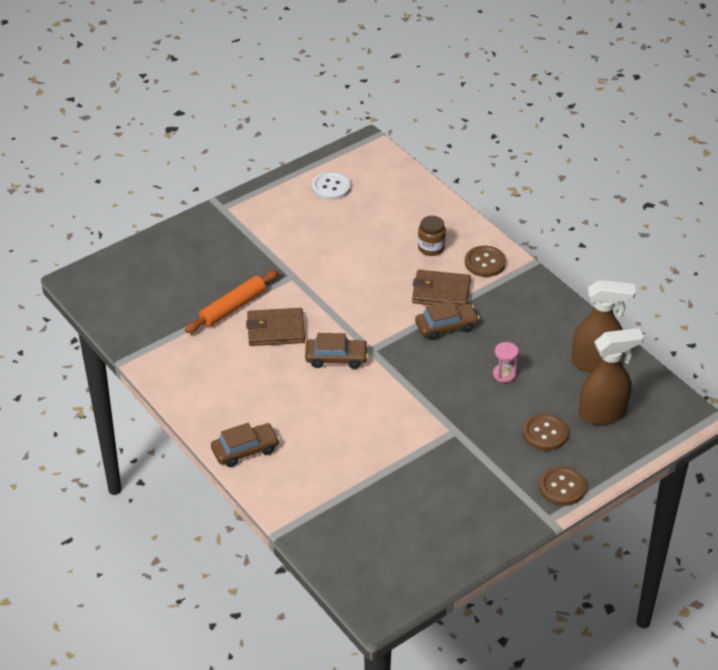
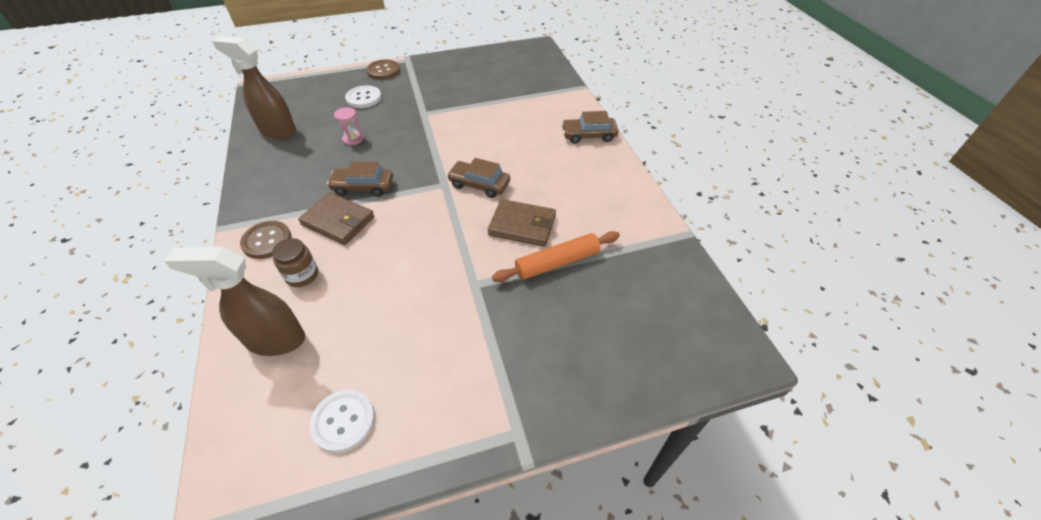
camera: 160 degrees left, 5 degrees up
(545, 433) = (364, 98): brown button -> white button
(603, 413) = (312, 100): brown spray bottle -> brown spray bottle (275, 340)

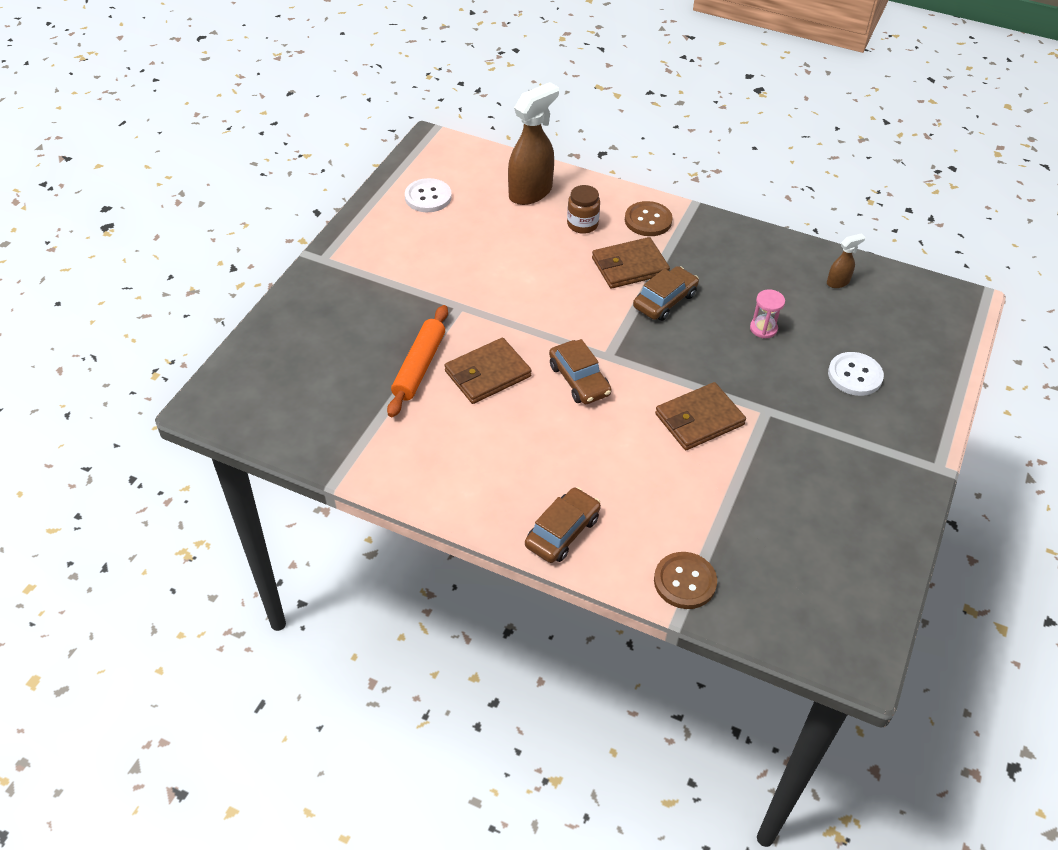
camera: 130 degrees right, 0 degrees up
(277, 130) = (838, 282): brown spray bottle -> brown spray bottle, size x0.47
(383, 71) = (920, 426): brown button -> brown button (685, 582)
(457, 130) = (699, 419): none -> brown wallet
(479, 184) = (579, 380): brown car -> brown car turned 90 degrees clockwise

